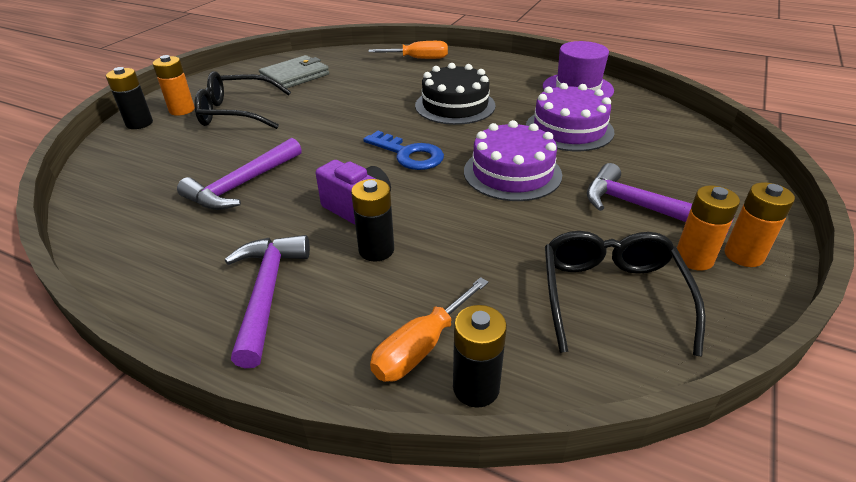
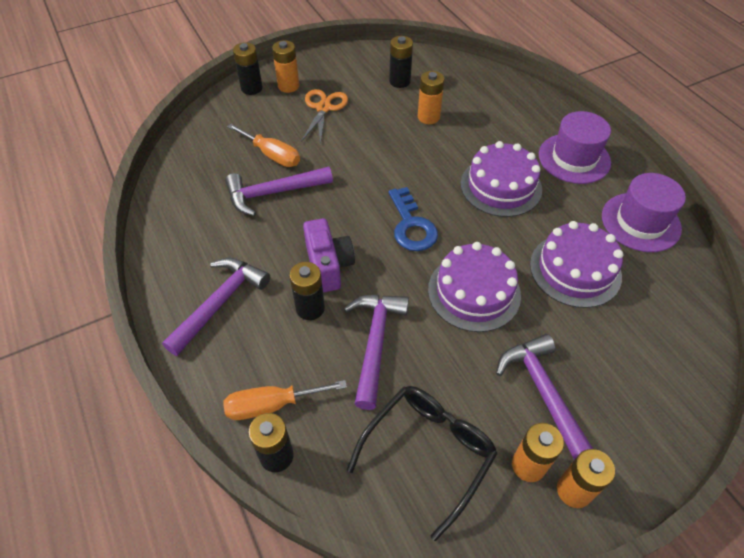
camera: 35 degrees right, 15 degrees up
(236, 112) = (323, 108): black glasses -> orange scissors
(295, 76) = (399, 81): grey wallet -> black battery
(346, 88) = (428, 117): none -> orange battery
(418, 59) = (524, 106): orange screwdriver -> orange screwdriver (272, 155)
(455, 105) = (501, 186): black cake -> purple cake
(470, 245) = (375, 343): none -> purple hammer
(490, 73) = (574, 158): none -> purple hat

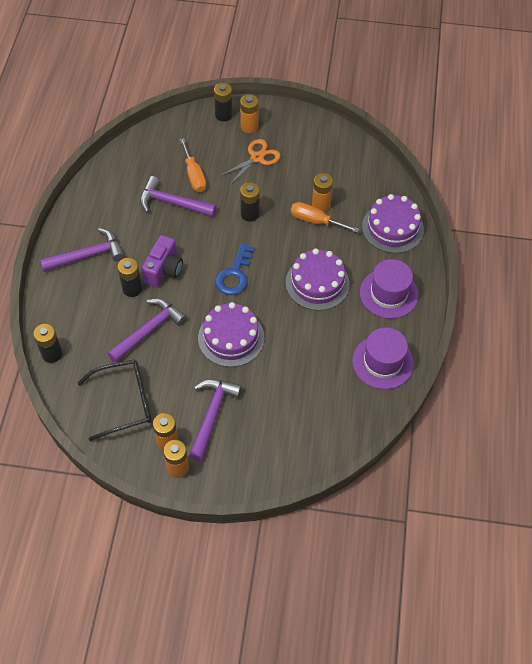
camera: 35 degrees right, 5 degrees up
(272, 405) = (70, 328): orange screwdriver -> orange screwdriver (315, 221)
(399, 81) = (329, 165): black battery -> black battery (250, 214)
(575, 270) = (305, 363): purple cake -> purple cake (392, 228)

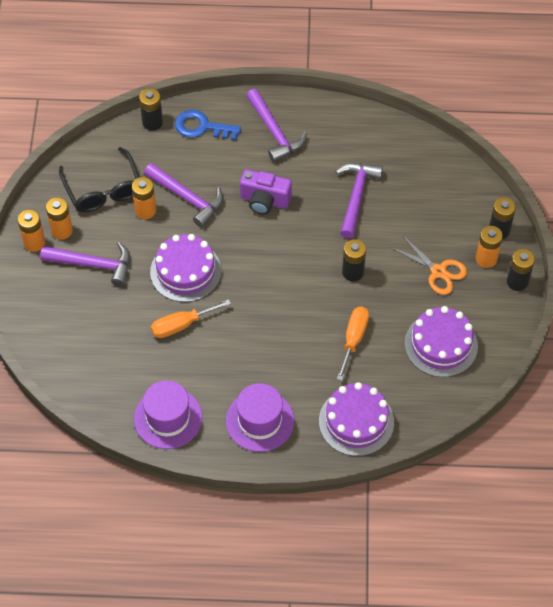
camera: 85 degrees right, 0 degrees up
(132, 289) = (237, 176): black battery -> black battery (517, 282)
(194, 175) = (400, 212): orange screwdriver -> orange screwdriver (181, 325)
(235, 275) = (267, 266): blue key -> blue key (201, 127)
(317, 283) = (265, 347): purple cake -> purple cake (441, 344)
(321, 205) = (378, 343): orange battery -> orange battery (145, 210)

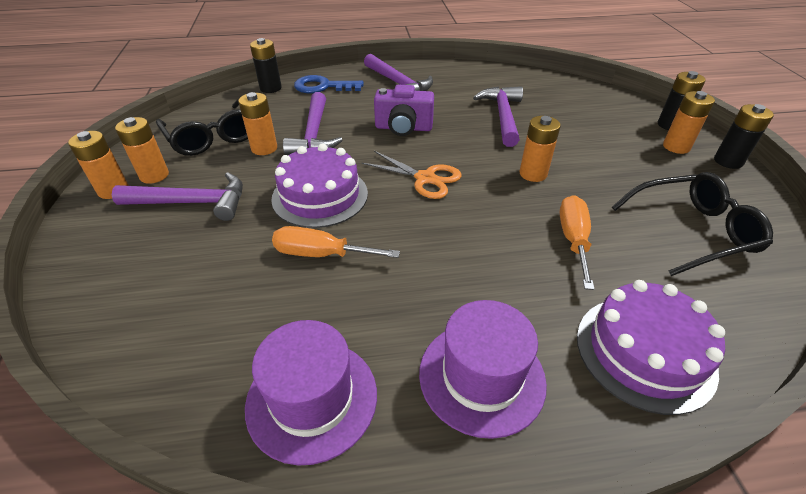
camera: 10 degrees left, 15 degrees down
(181, 325) = (321, 254): orange screwdriver -> orange screwdriver turned 45 degrees clockwise
(187, 198) = (314, 134): purple hammer -> purple hammer turned 60 degrees clockwise
(353, 272) = (533, 174): black battery -> orange battery
(438, 271) = (632, 162): orange scissors -> orange scissors (425, 178)
(441, 344) = (693, 231): purple cake -> black glasses

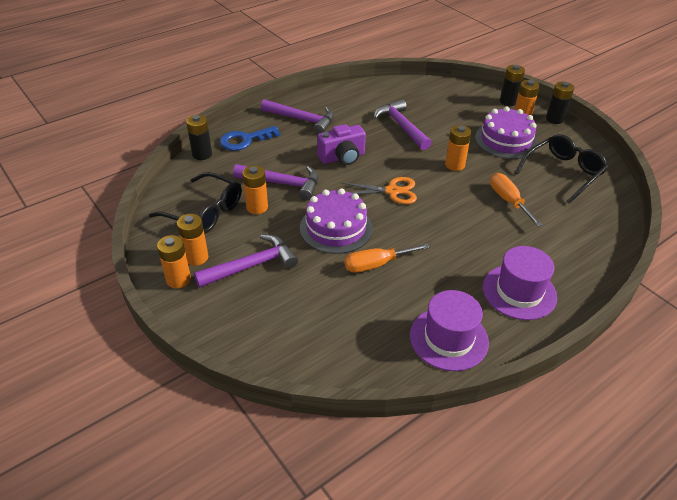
camera: 30 degrees left, 0 degrees up
(314, 134) = (282, 183): purple hammer -> purple hammer turned 45 degrees counterclockwise
(644, 352) = (581, 248): purple cake -> purple cake (506, 140)

